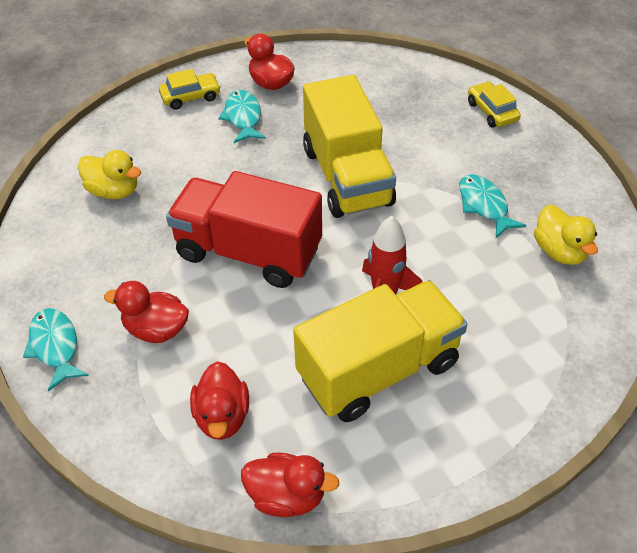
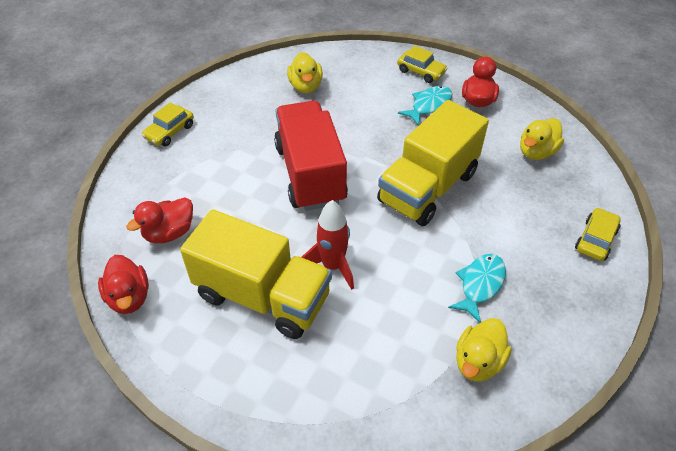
camera: 55 degrees right, 0 degrees up
(55, 346) = (170, 132): turquoise fish -> yellow car
(156, 329) = (213, 166): red duck -> none
(370, 86) = (536, 152): none -> yellow duck

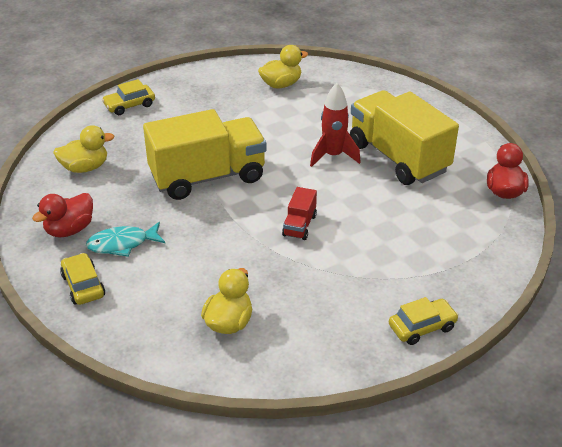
camera: 150 degrees left, 10 degrees down
(169, 233) = (457, 224): red duck -> none
(310, 173) = (299, 225): red truck -> red truck, size x0.43
(480, 285) = (239, 112): turquoise fish -> none

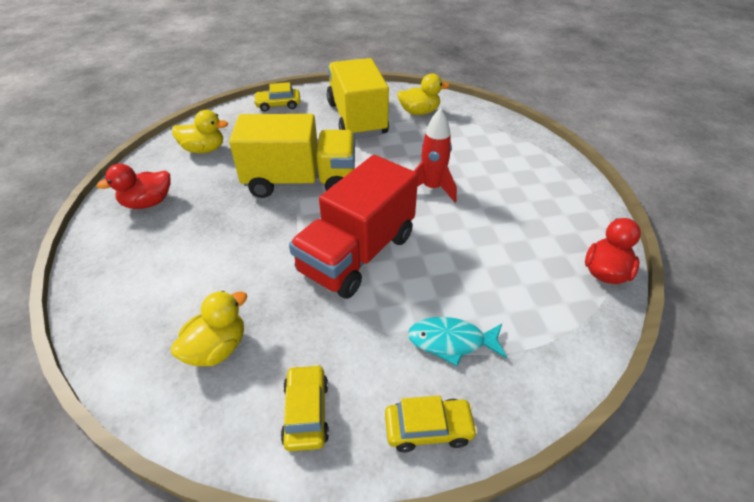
camera: 20 degrees right, 5 degrees up
(83, 285) = (115, 262): yellow car -> yellow car (306, 412)
(122, 244) = (181, 229): turquoise fish -> turquoise fish (451, 341)
(299, 225) = (357, 254): red truck -> red truck, size x2.34
(398, 157) = (498, 205): yellow truck -> yellow truck (357, 118)

